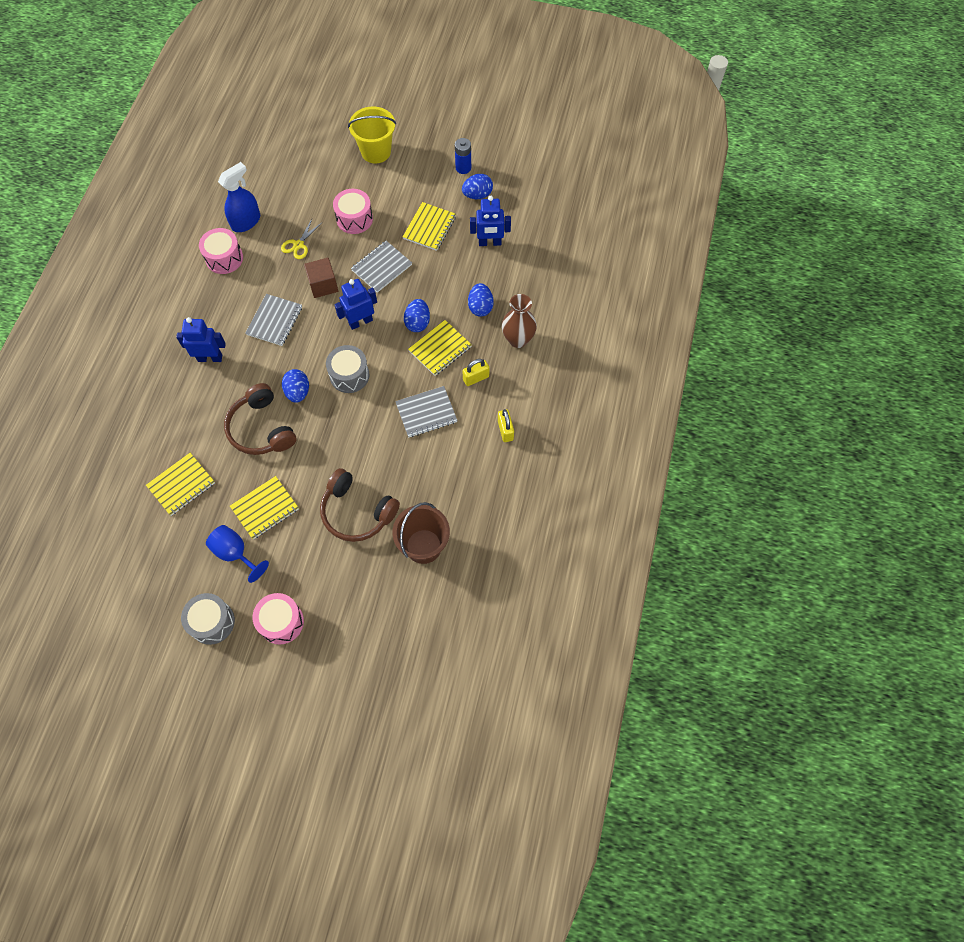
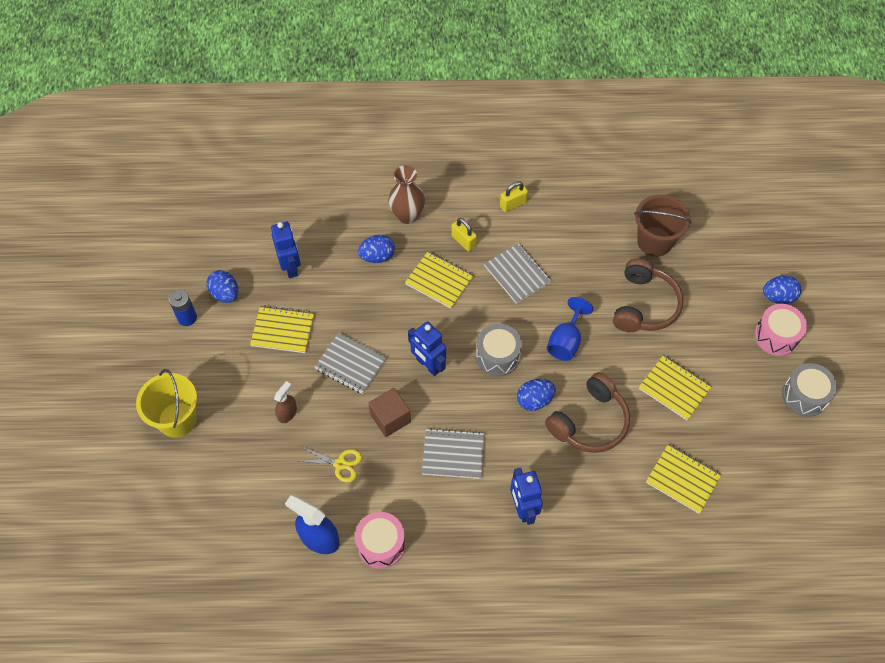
camera: 105 degrees left, 5 degrees down
(235, 553) = (731, 399): blue goblet -> blue goblet (566, 341)
(354, 219) = (287, 413): pink drum -> brown spray bottle
(417, 323) = (413, 309): blue egg -> blue egg (778, 297)

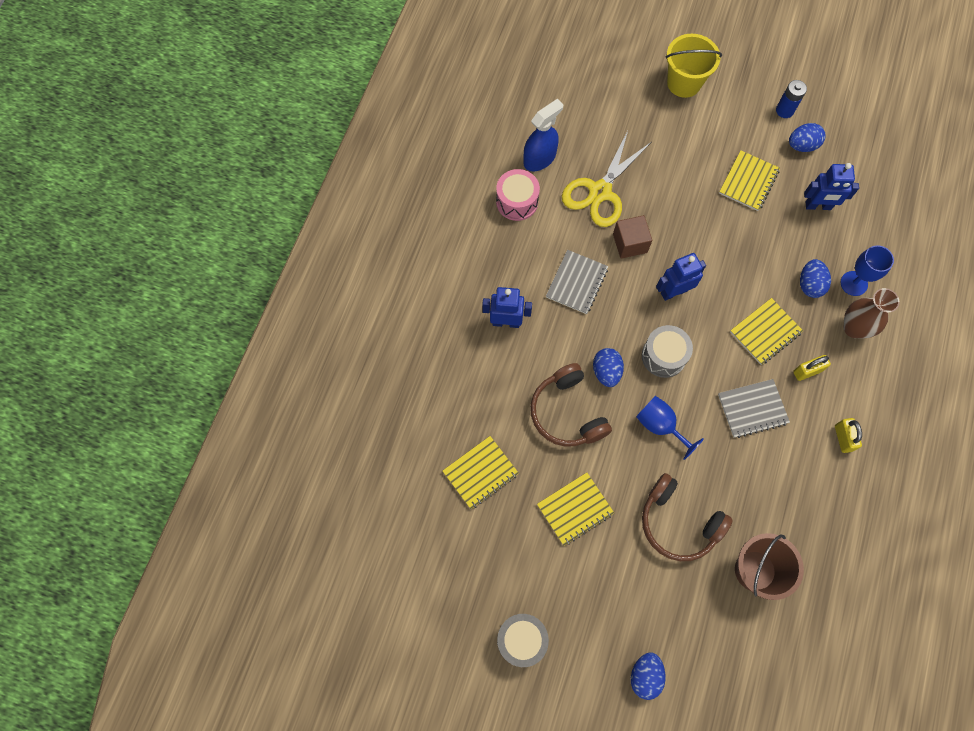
camera: 110 degrees right, 10 degrees up
(287, 413) = (662, 164): brown spray bottle -> none
(340, 464) = (600, 191): yellow scissors -> yellow scissors, size x1.97
(350, 364) = (695, 227): grey notebook -> none
(363, 224) = (854, 283): none -> blue goblet
(776, 336) = (598, 647): pink drum -> none

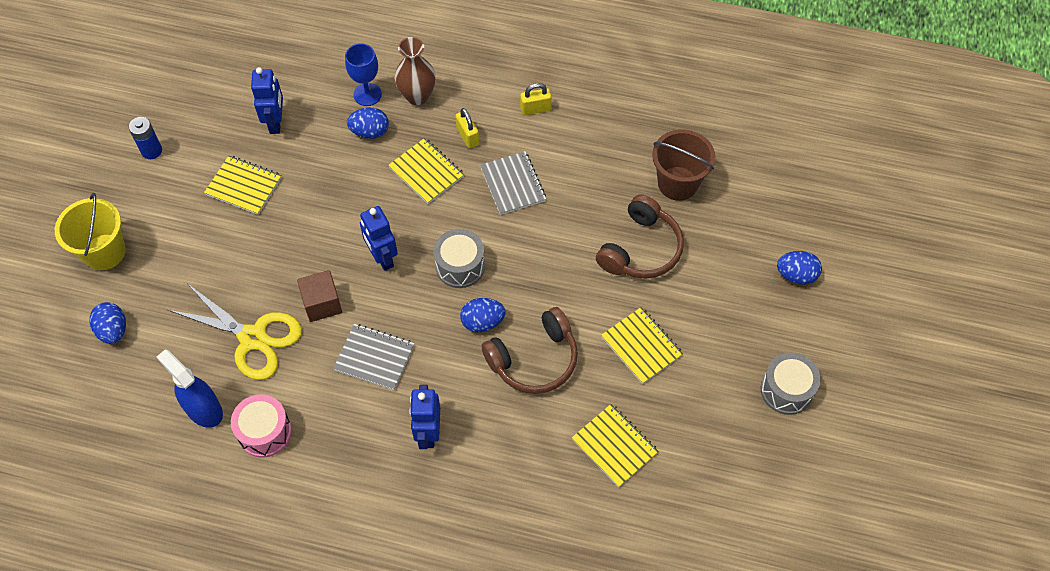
camera: 95 degrees left, 10 degrees down
(660, 426) = (540, 268): blue goblet -> none
(802, 145) = (199, 135): blue egg -> blue egg (113, 330)

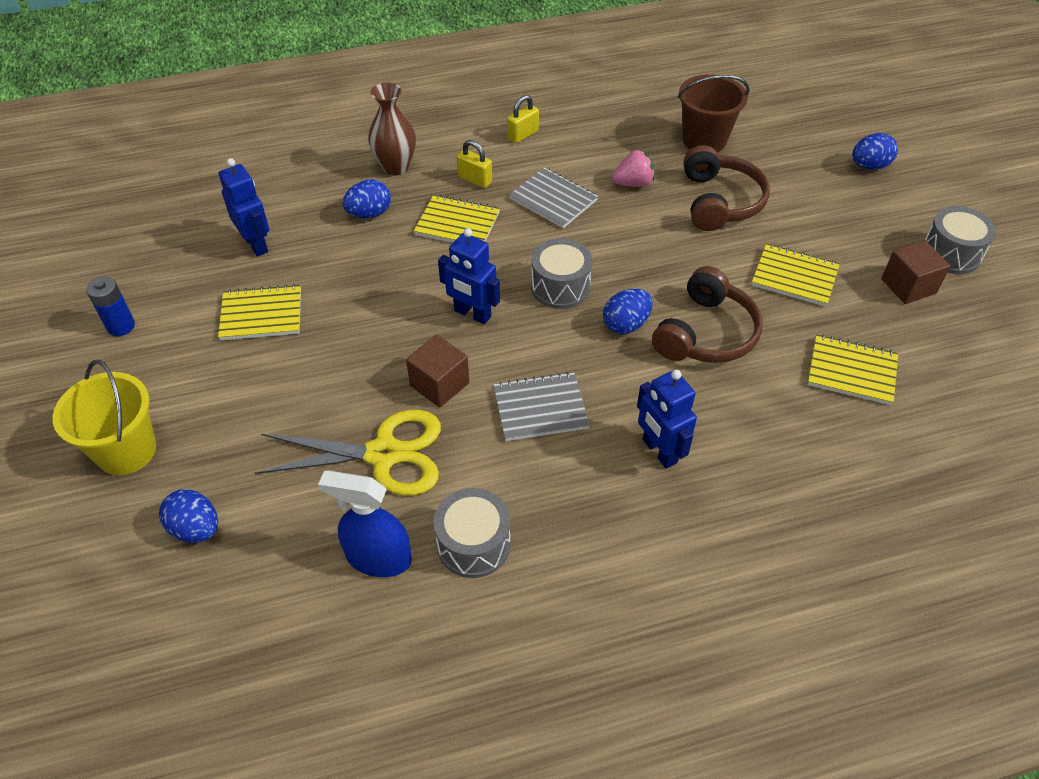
camera: 30 degrees left, 10 degrees down
(265, 432) = (473, 544): pink drum -> grey drum
(367, 94) = (341, 184): blue goblet -> none
(586, 198) = (633, 183): none -> pink strawberry
(724, 400) = (908, 286): none -> brown cube

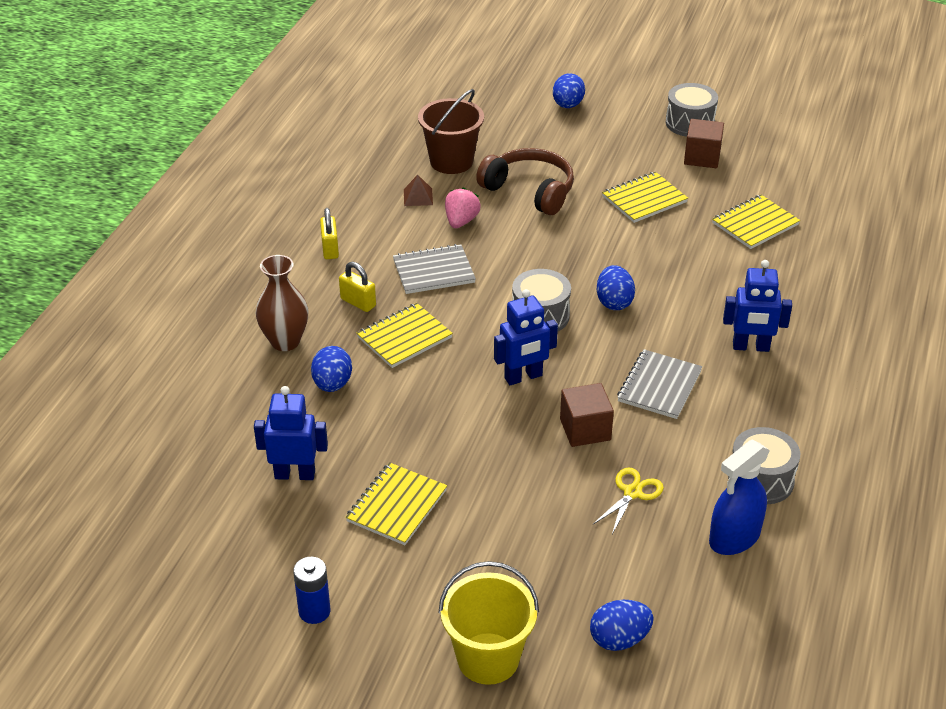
camera: 55 degrees left, 10 degrees down
(383, 454) = (632, 493): yellow scissors -> yellow scissors, size x0.51
(475, 180) = (358, 302): yellow padlock -> yellow padlock turned 60 degrees clockwise
(637, 146) = (418, 197): none -> brown pyramid
(706, 333) = (660, 268): brown headphones -> none

